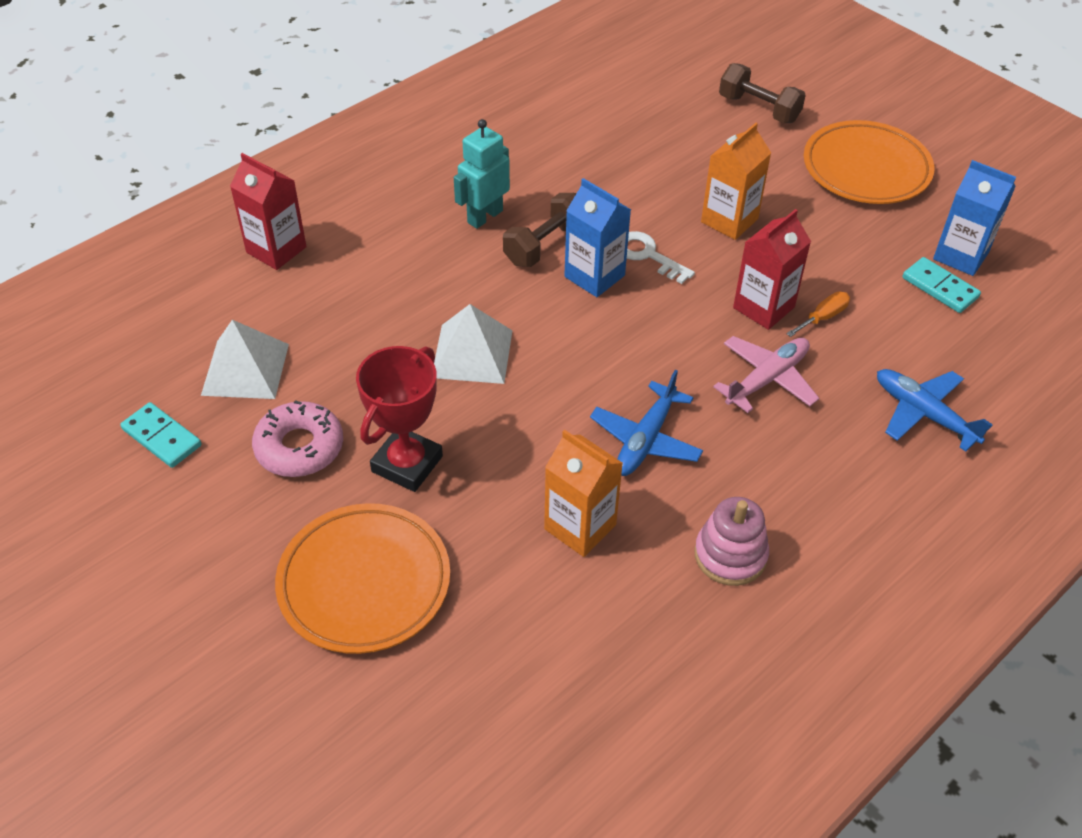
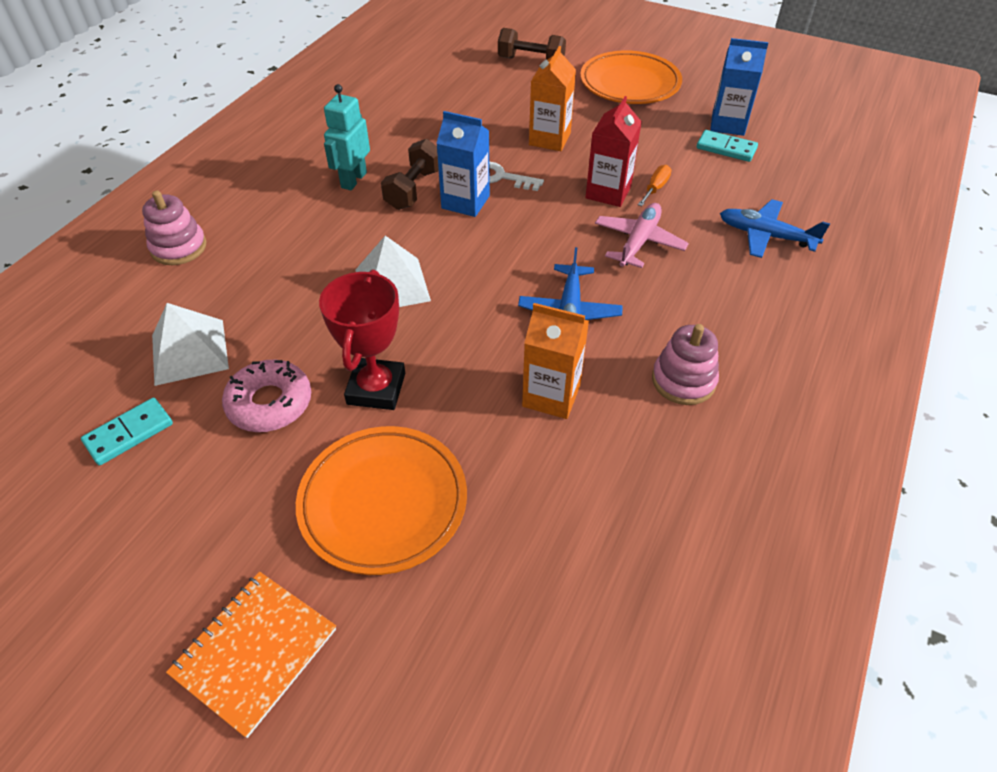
camera: 20 degrees left, 0 degrees up
(161, 437) = (129, 433): turquoise domino -> turquoise domino turned 60 degrees counterclockwise
(195, 681) = (255, 652): none -> orange notebook
(276, 250) = (179, 247): red carton -> pink stacking toy

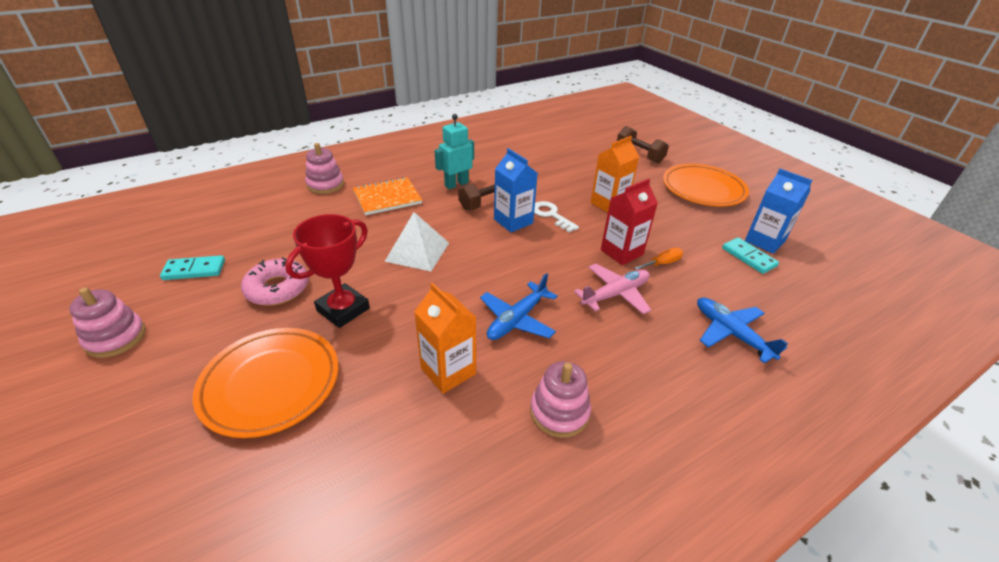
camera: 30 degrees right, 10 degrees down
(128, 557) = (116, 338): none -> pink stacking toy
(190, 351) = (270, 240): white pyramid -> none
(255, 652) = (103, 436): orange notebook -> orange notebook (387, 198)

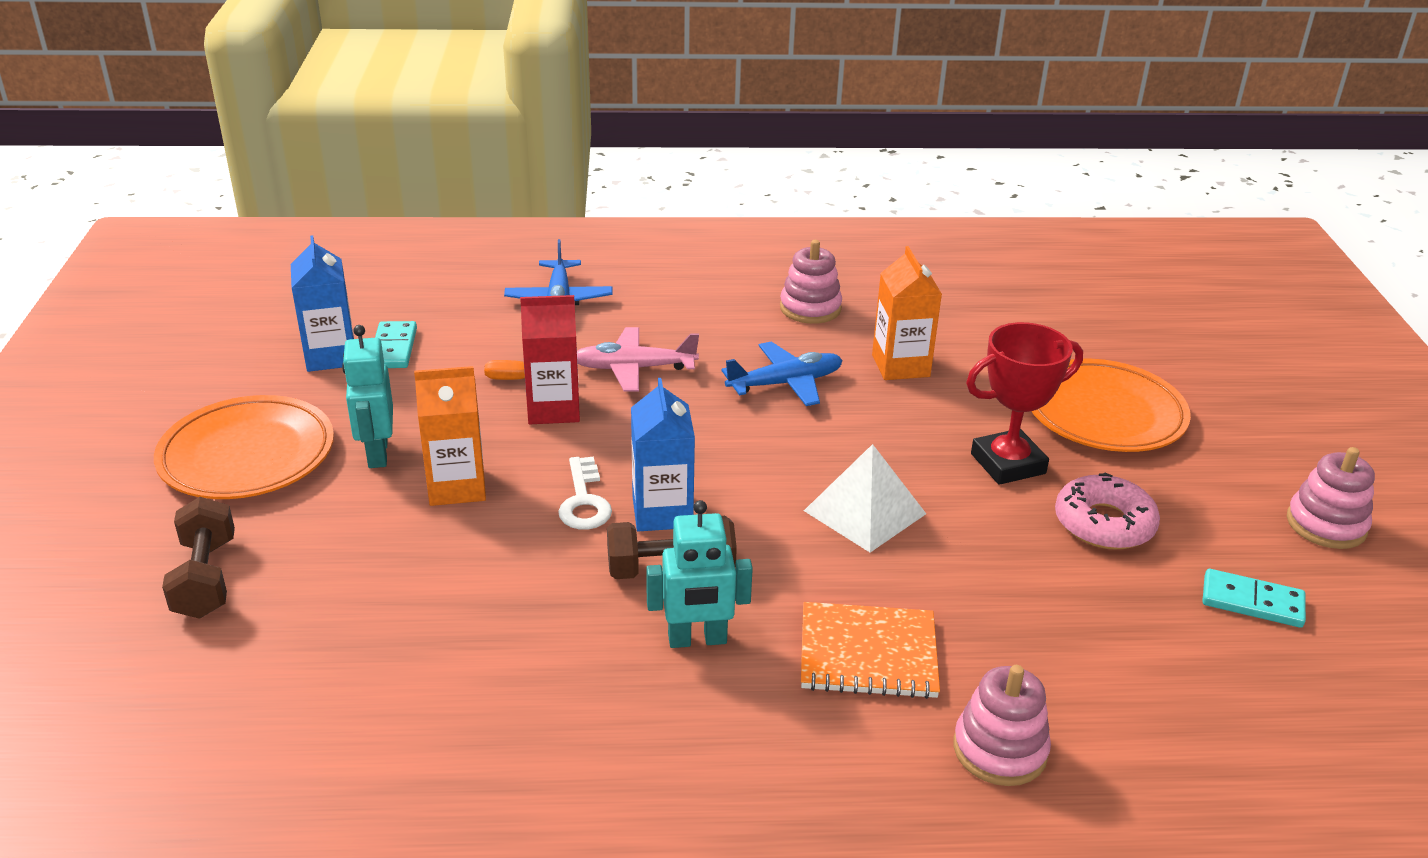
camera: 150 degrees left, 5 degrees down
(660, 206) = (377, 453): none -> turquoise robot

